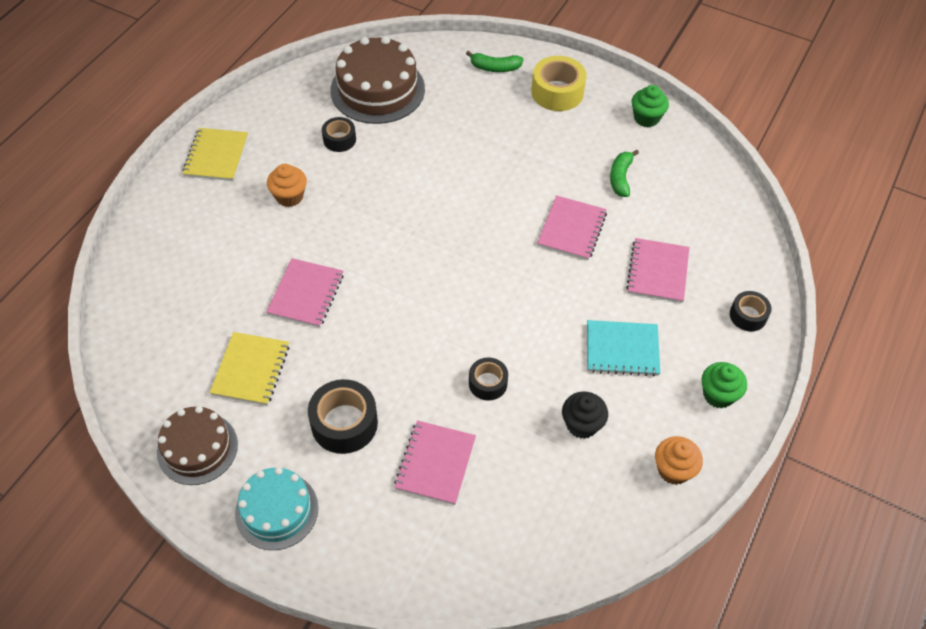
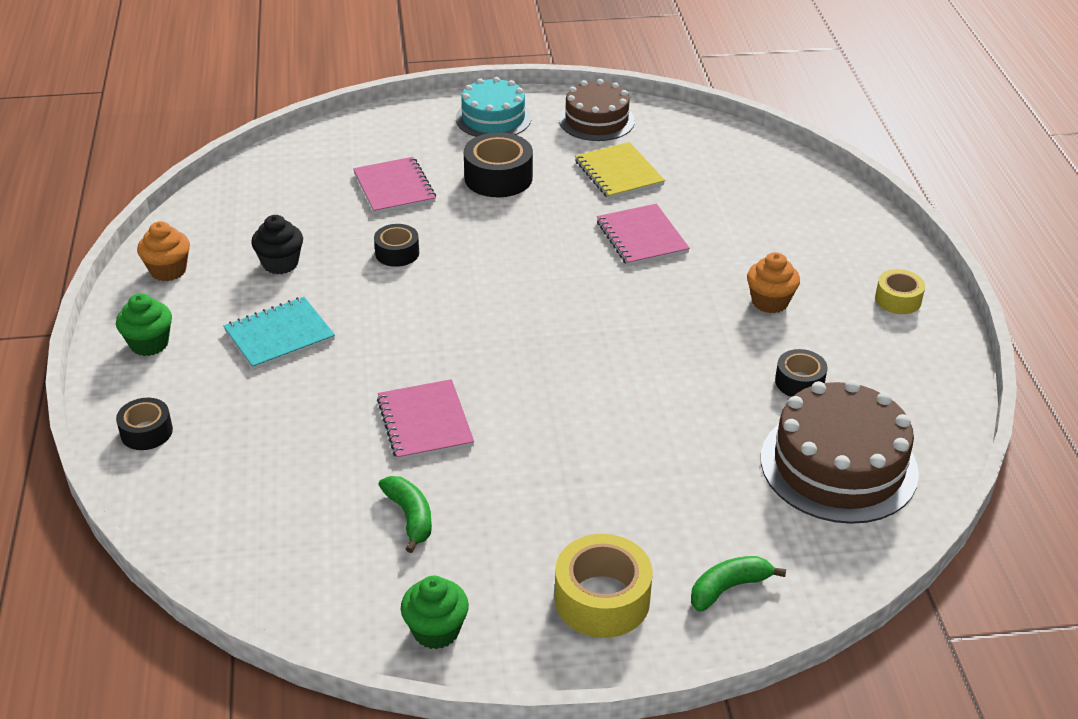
camera: 145 degrees right, 15 degrees down
(216, 156) = (898, 299): yellow notebook -> yellow tape
(657, 272) = (285, 427): pink notebook -> none

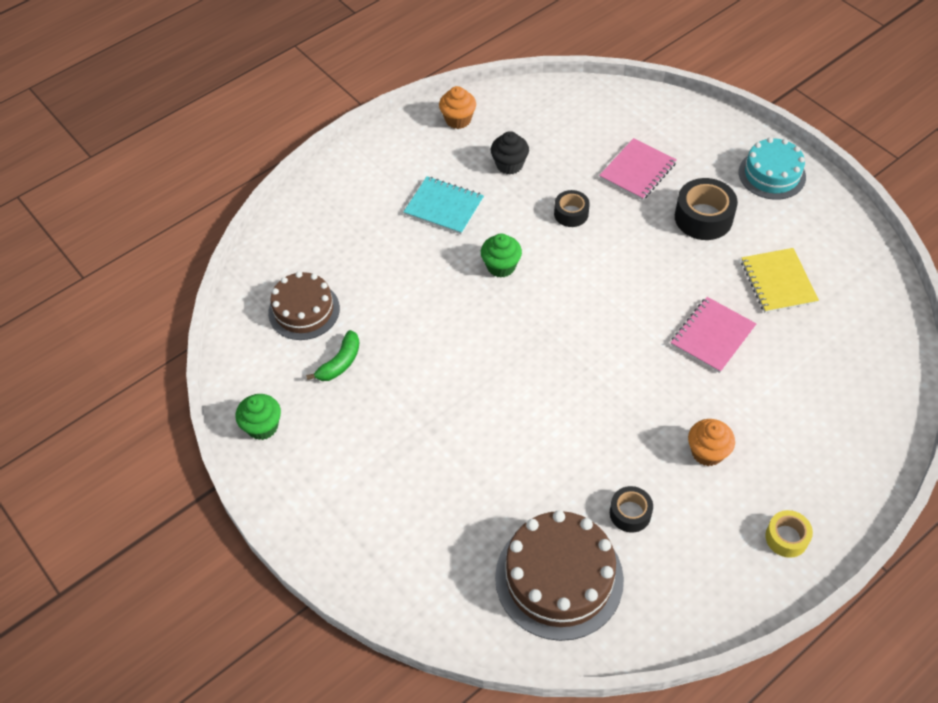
camera: 60 degrees right, 15 degrees up
(146, 432) = (319, 202): black tape -> none
(149, 344) = (389, 155): green cupcake -> green cupcake (501, 266)
(425, 422) = (424, 323): pink notebook -> none
(596, 120) = (832, 233): brown cake -> brown cake (304, 310)
(602, 599) = (340, 497): yellow tape -> none
(619, 173) = (778, 282): yellow notebook -> yellow notebook turned 45 degrees counterclockwise
(728, 588) = (394, 563): green banana -> none

